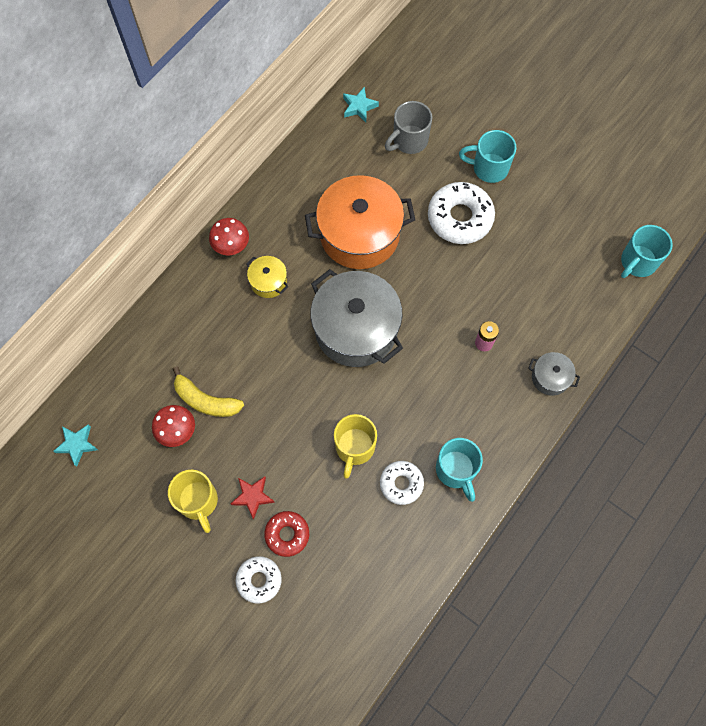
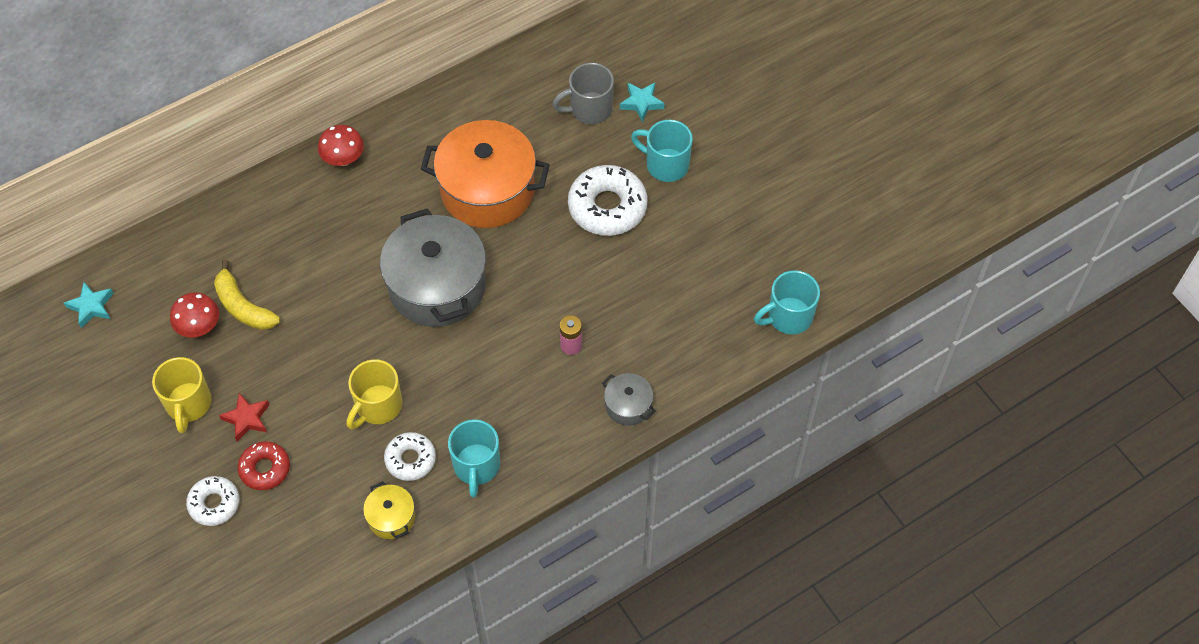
camera: 20 degrees right, 10 degrees down
(268, 281) = (366, 208): yellow pot -> yellow pot (391, 517)
(359, 107) = (550, 57): turquoise star -> turquoise star (641, 103)

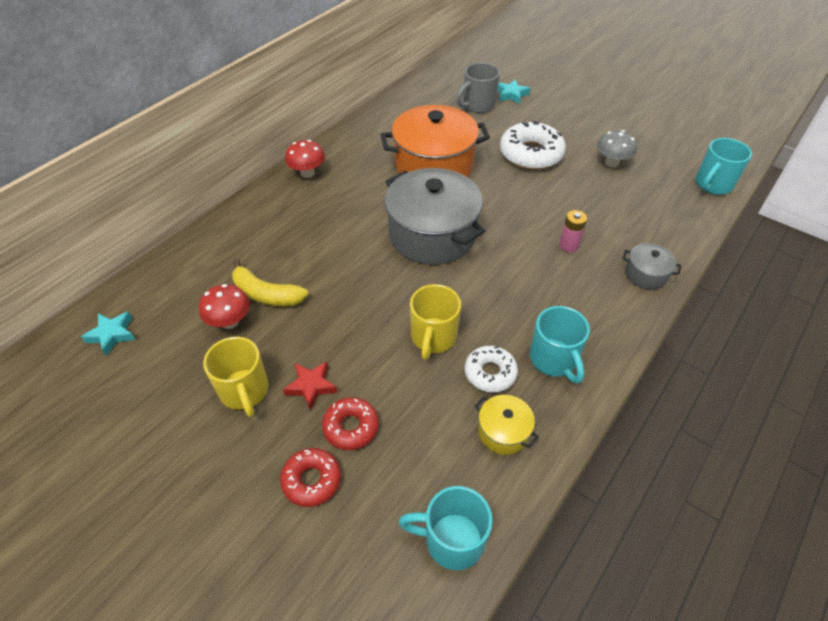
camera: 20 degrees left, 10 degrees down
(214, 504) = (312, 480): white donut -> red donut
(665, 164) = (553, 122): turquoise mug -> turquoise mug (452, 540)
(693, 249) = (612, 163): none -> grey mushroom

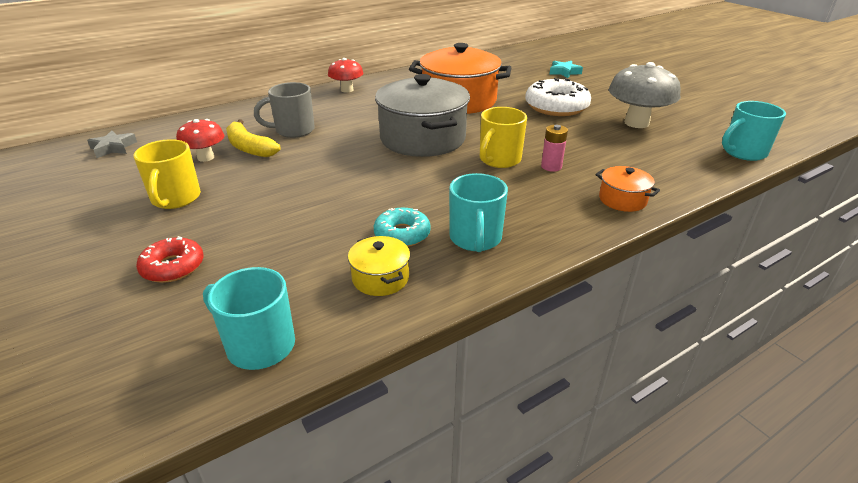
camera: 20 degrees right, 15 degrees down
(112, 334) = (113, 148): turquoise star -> grey star
(311, 386) = (232, 208): red star -> none
(351, 427) = (240, 241): red donut -> none
(433, 337) = (368, 200): yellow mug -> yellow mug (499, 160)
(477, 105) = (527, 74): grey mug -> grey mug (293, 130)
(490, 373) = (402, 234): white donut -> turquoise donut
(612, 163) = (636, 123): grey mushroom -> grey mushroom, size x1.67
(646, 274) = (622, 200): grey pot -> orange pot

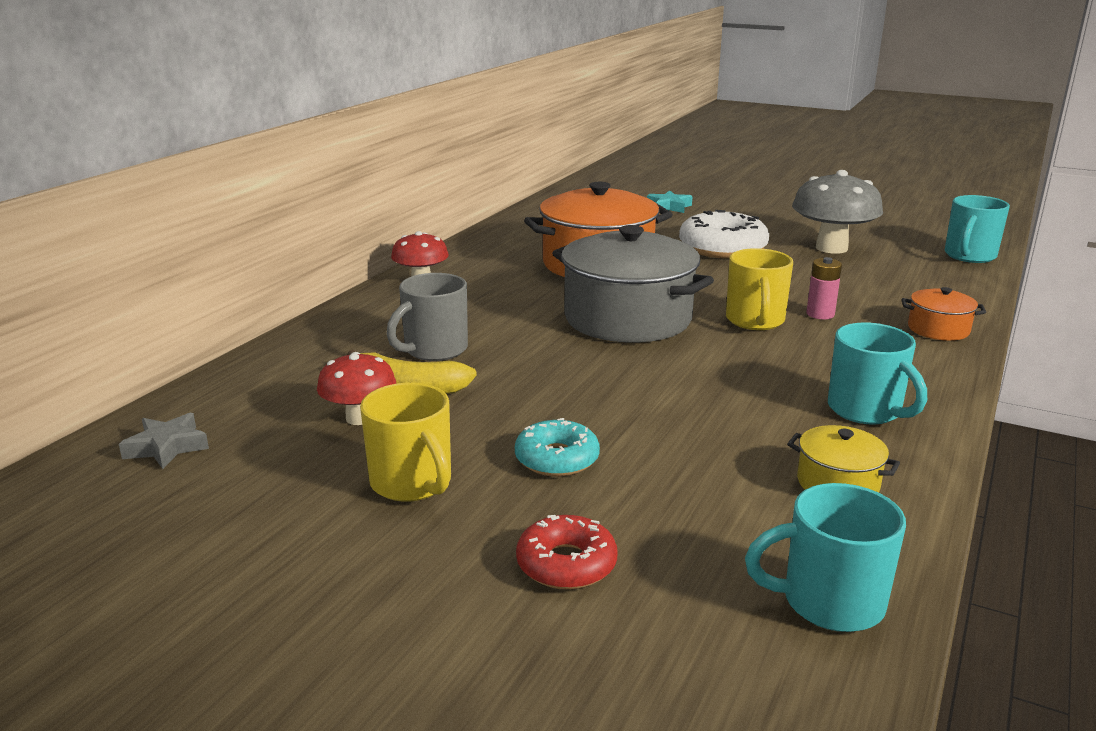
camera: 30 degrees left, 10 degrees down
(402, 234) = (783, 430): turquoise donut -> turquoise donut (557, 459)

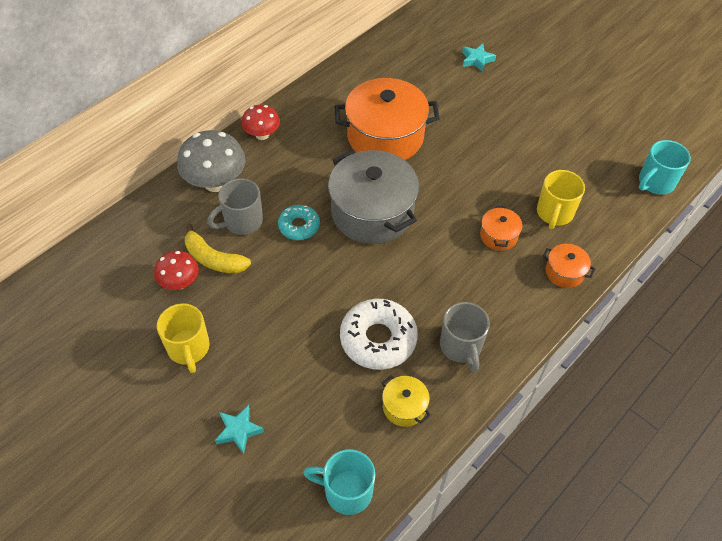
camera: 15 degrees right, 30 degrees up
(167, 447) = (78, 285): grey star -> none
(557, 459) = (268, 347): turquoise donut -> turquoise donut (299, 226)
(566, 564) = (239, 431): red donut -> turquoise star
(722, 248) = (482, 132): white donut -> white donut (378, 339)
(755, 321) = (451, 234): yellow mug -> yellow mug (554, 213)
(820, 314) = (498, 236): pink battery -> orange pot
(831, 248) = (561, 149): grey mushroom -> grey mushroom (215, 182)
(866, 410) = (461, 347): turquoise mug -> grey mug

